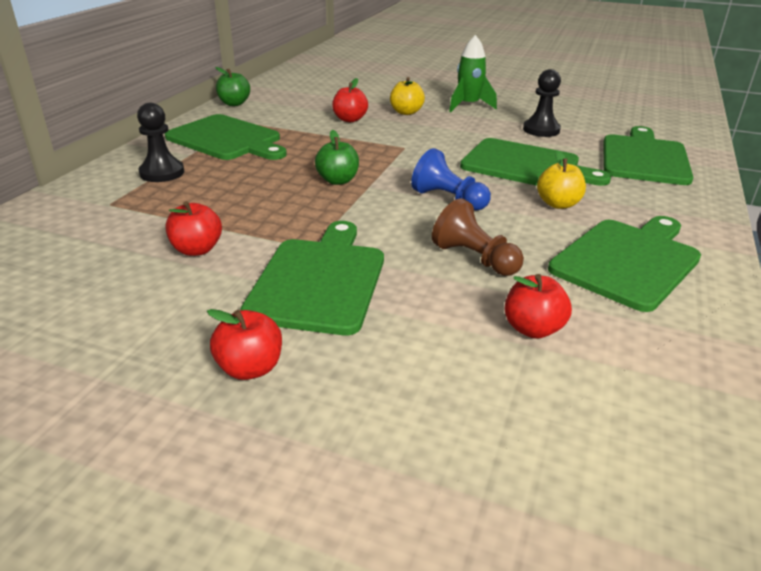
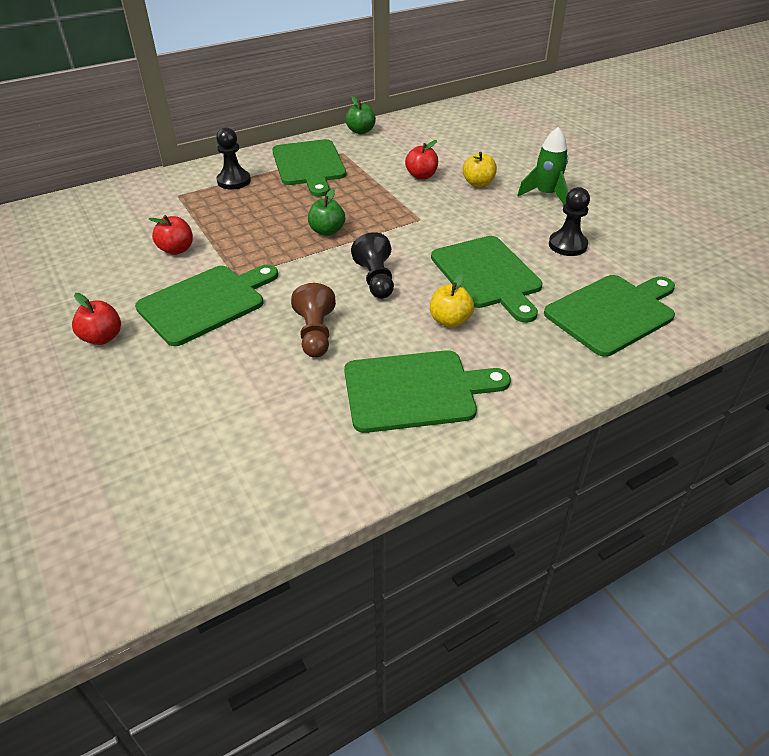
camera: 40 degrees right, 10 degrees up
(448, 199) = (376, 280): blue pawn -> black pawn
(533, 329) = (268, 399): red apple -> none

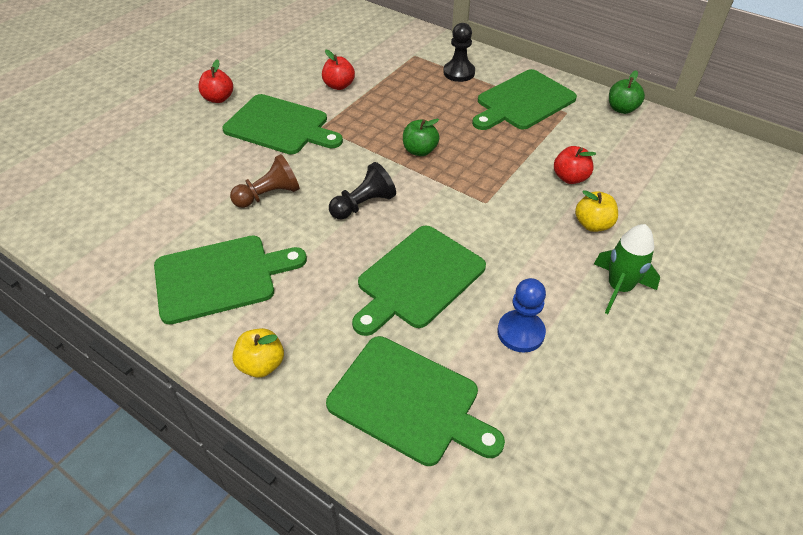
camera: 65 degrees right, 5 degrees up
(416, 390) = (221, 277): green cutting board -> green cutting board turned 75 degrees counterclockwise
(450, 321) = (327, 272): yellow apple -> yellow apple (261, 364)
(567, 245) = (520, 332): black pawn -> blue pawn

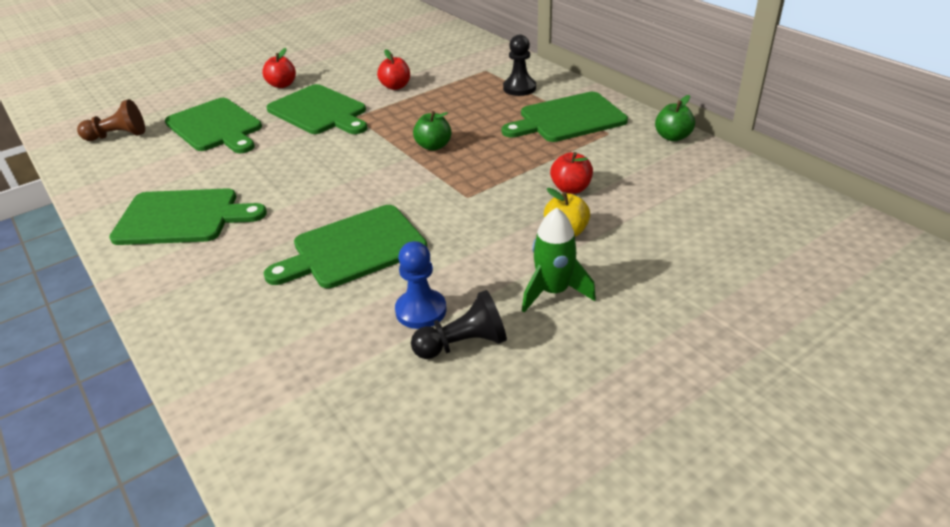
camera: 20 degrees right, 10 degrees down
(261, 364) = (165, 289): yellow apple -> none
(269, 195) = (270, 162): brown pawn -> brown pawn (118, 136)
(363, 205) = (348, 181): black pawn -> black pawn (463, 344)
(409, 402) = (270, 346): green cutting board -> green cutting board (215, 127)

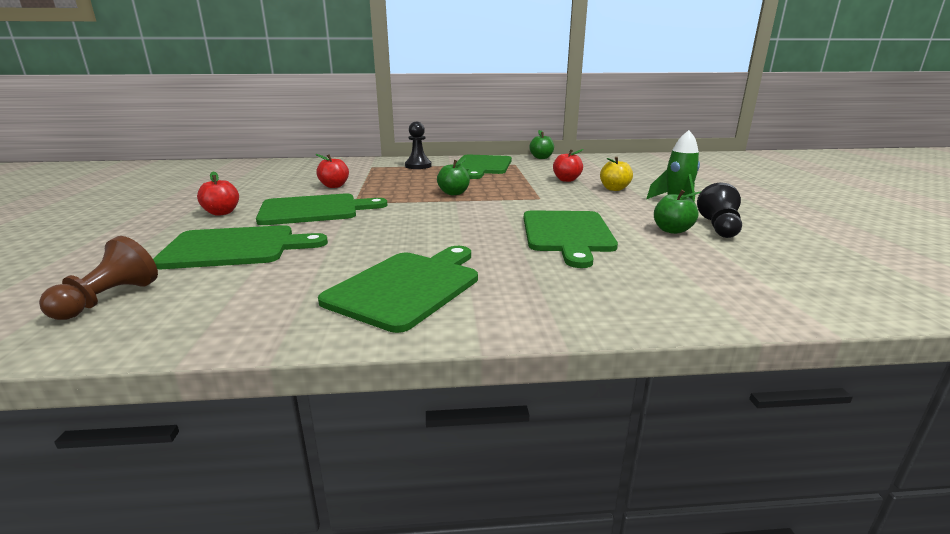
camera: 60 degrees left, 15 degrees down
(421, 311) = (672, 230): blue pawn -> green apple

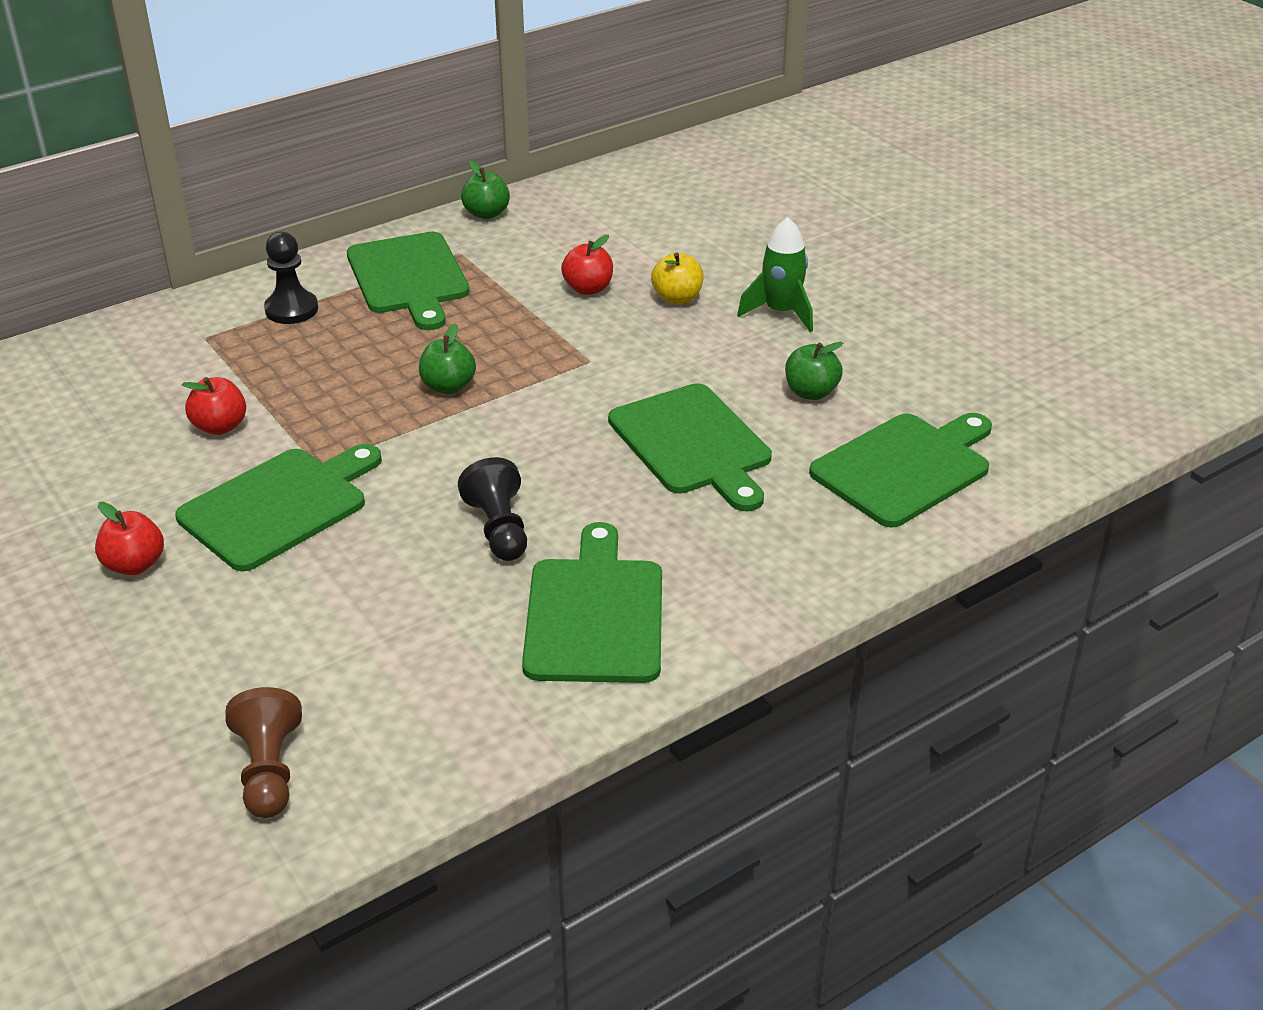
camera: 30 degrees left, 15 degrees up
(235, 248) = (286, 630): green cutting board -> green cutting board (905, 467)
(719, 227) = (861, 367): black pawn -> black pawn (499, 529)

